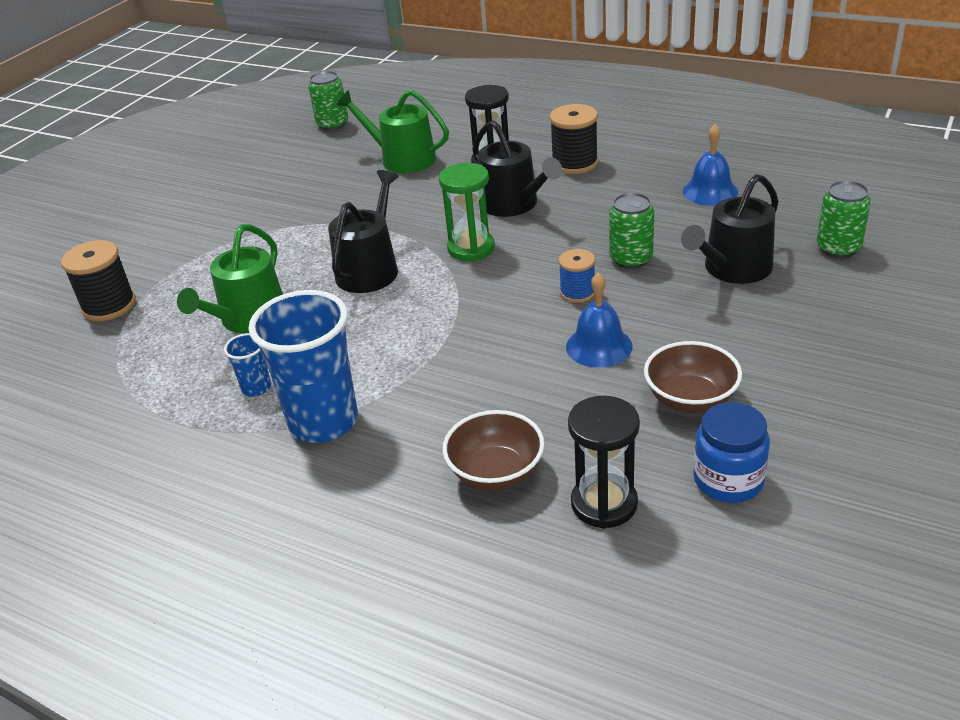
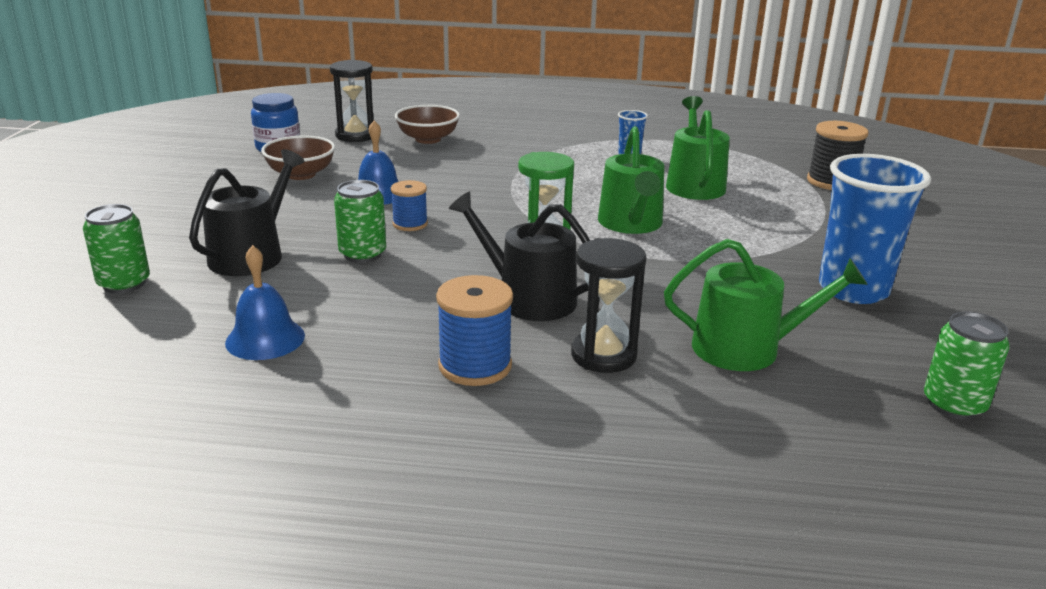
camera: 155 degrees right, 10 degrees down
(323, 422) = (561, 146): blue cup -> blue cup (853, 289)
(370, 269) = (631, 224): black watering can -> green watering can
(574, 163) = (475, 366): black spool -> blue spool

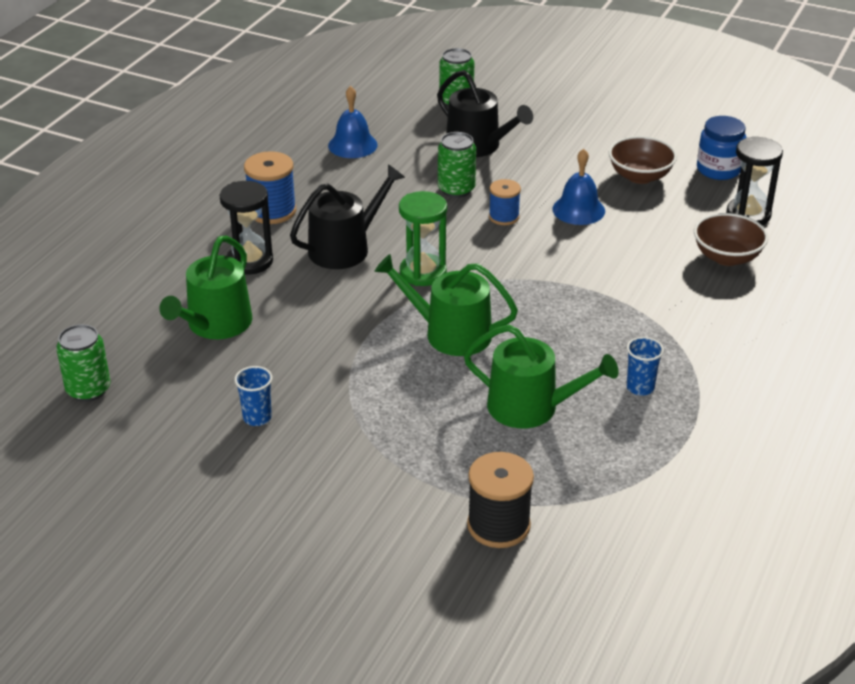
camera: 110 degrees right, 10 degrees up
(853, 289) = (257, 418): blue cup -> blue cup, size x0.45

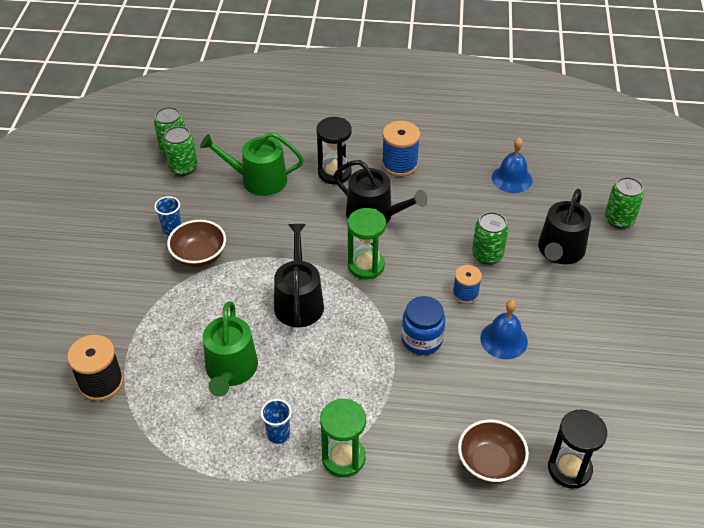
camera: 70 degrees right, 10 degrees up
(138, 387) = (183, 168): none -> green can
(450, 333) = (298, 301): green watering can -> black watering can
(640, 176) = (583, 372): brown bowl -> brown bowl (199, 256)
(688, 348) = (343, 458): none -> green hourglass
(718, 169) = (634, 431): blue jar -> blue jar (422, 339)

